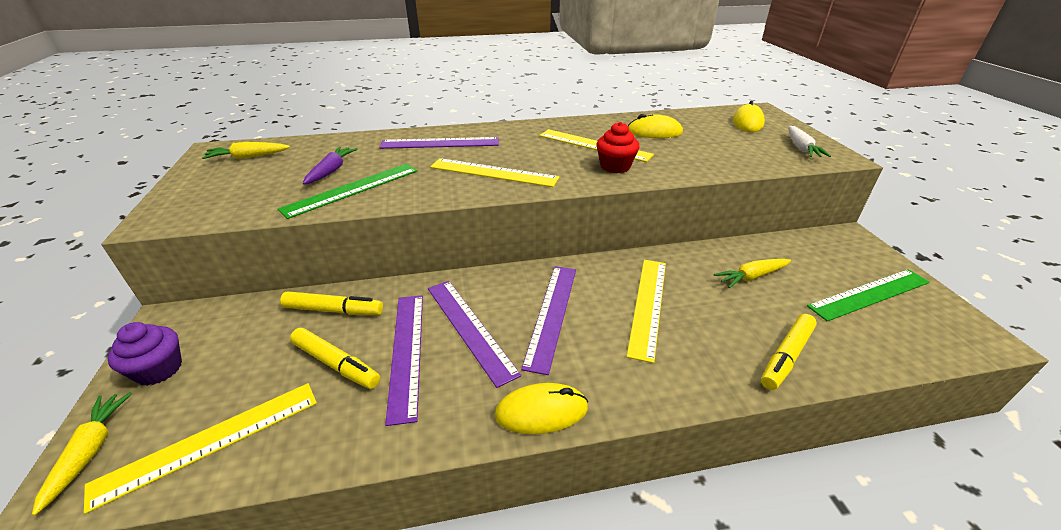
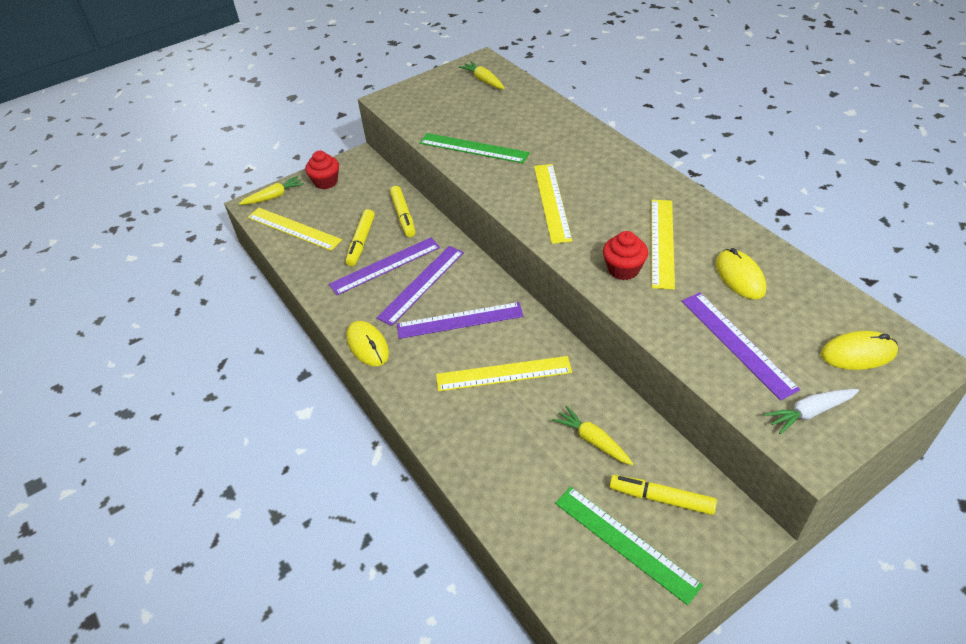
camera: 70 degrees right, 10 degrees up
(159, 369) = (326, 182): purple cupcake -> red cupcake
(331, 171) = (492, 125): purple carrot -> none
(440, 143) = (582, 151): purple ruler -> purple ruler (737, 343)
(786, 356) = (489, 474): yellow marker -> yellow marker (661, 499)

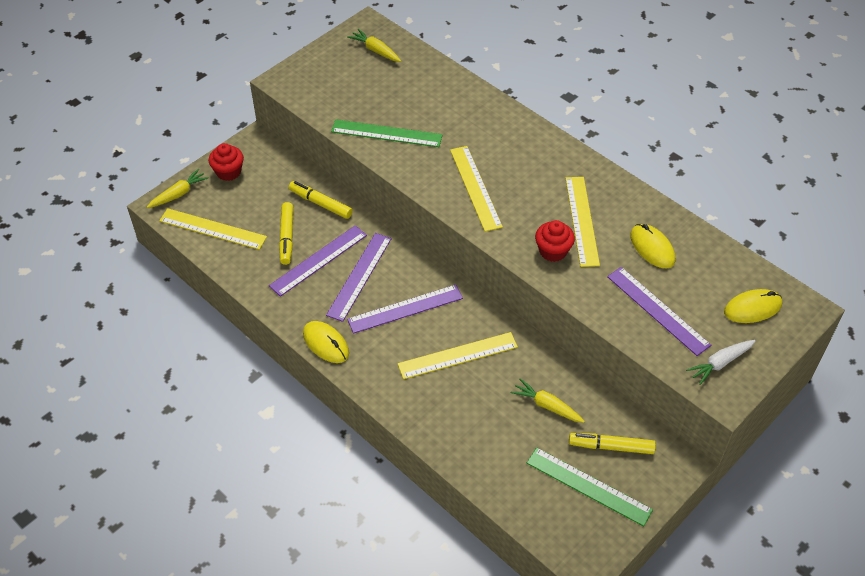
camera: 15 degrees left, 5 degrees up
(403, 216) = (321, 204): yellow marker -> yellow marker turned 150 degrees clockwise

